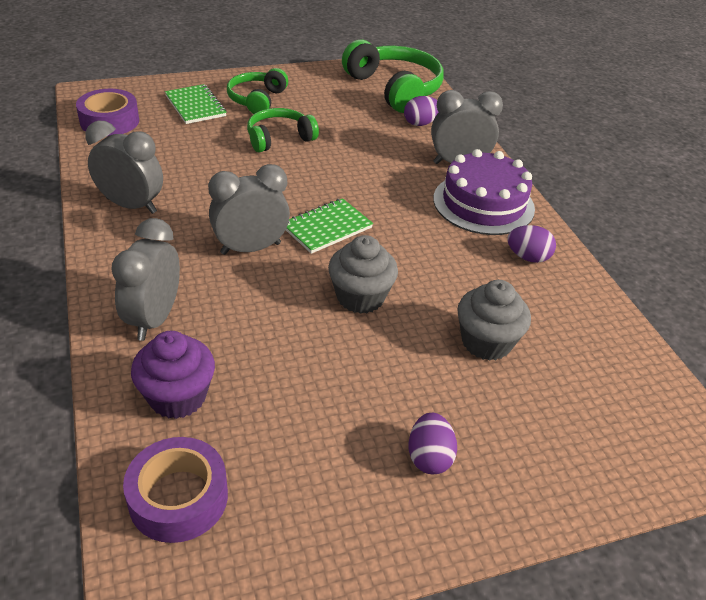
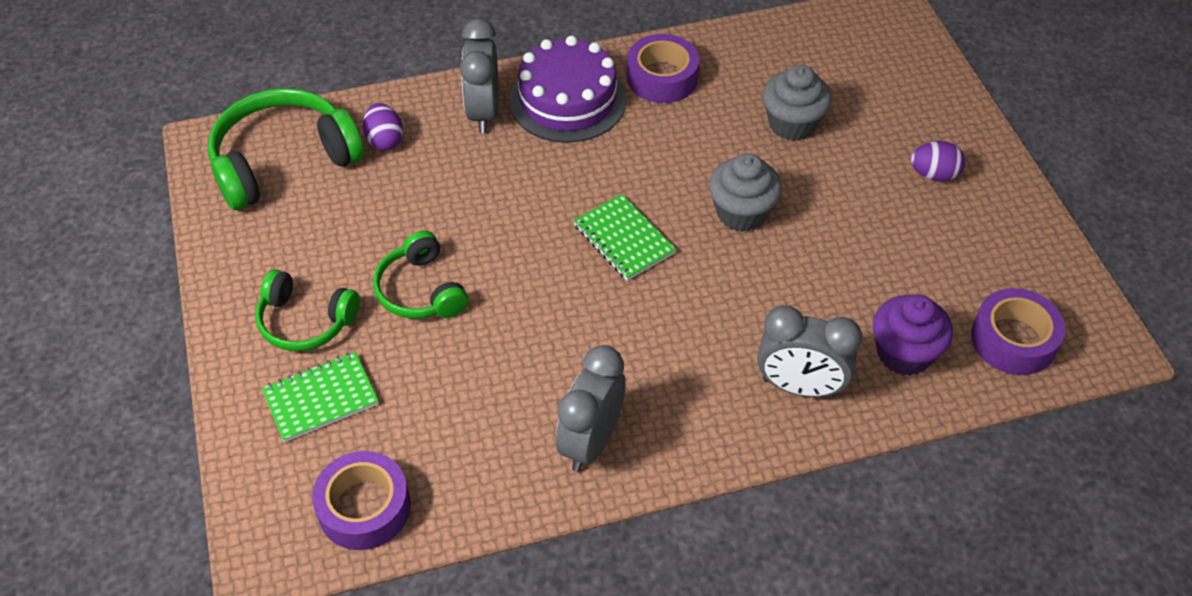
camera: 85 degrees left, 10 degrees up
(251, 248) = (669, 309): grey clock -> none
(527, 257) = (662, 78): purple egg -> purple tape

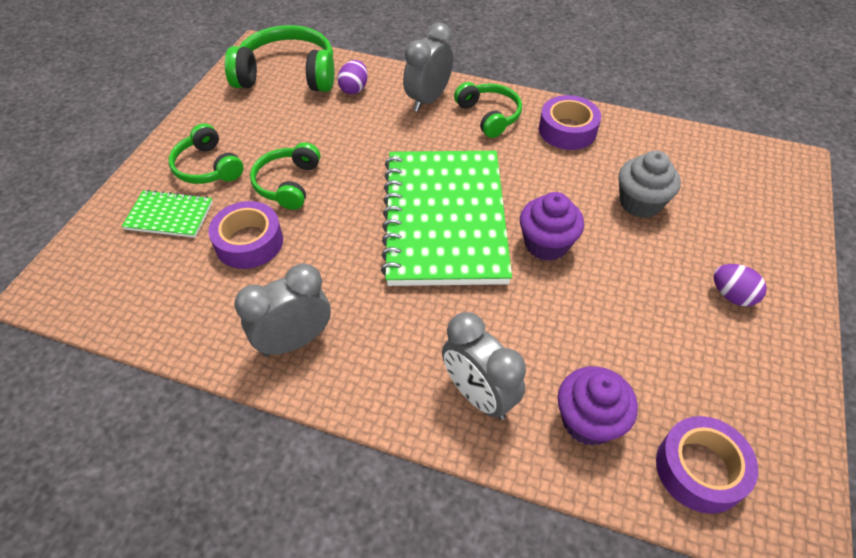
camera: 35 degrees right, 0 degrees up
(364, 508) = (123, 296): purple tape -> purple tape (249, 242)
(567, 100) = (489, 116): purple cake -> green headphones
(624, 239) = (445, 219): green notebook -> green notebook, size x2.28
(741, 213) = (546, 244): grey cupcake -> purple cupcake

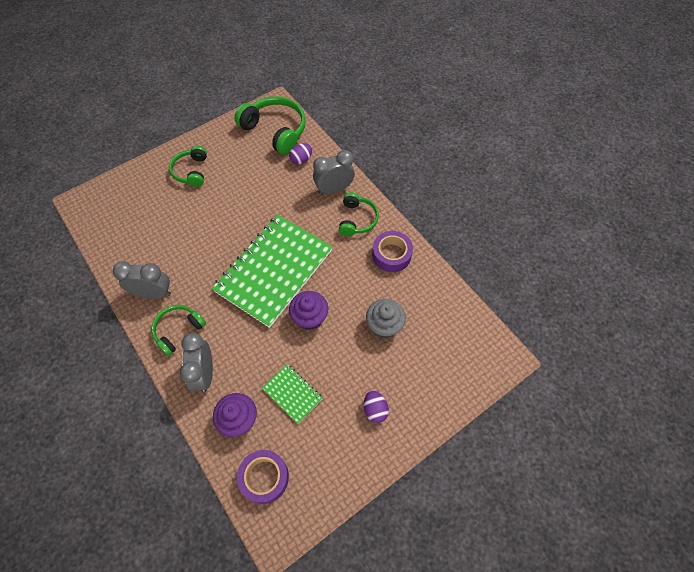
camera: 35 degrees right, 10 degrees up
(169, 216) = (154, 191): green notebook -> green notebook (292, 394)
(249, 242) = (176, 227): purple tape -> none
(288, 184) = (219, 203): green headphones -> green headphones (178, 330)

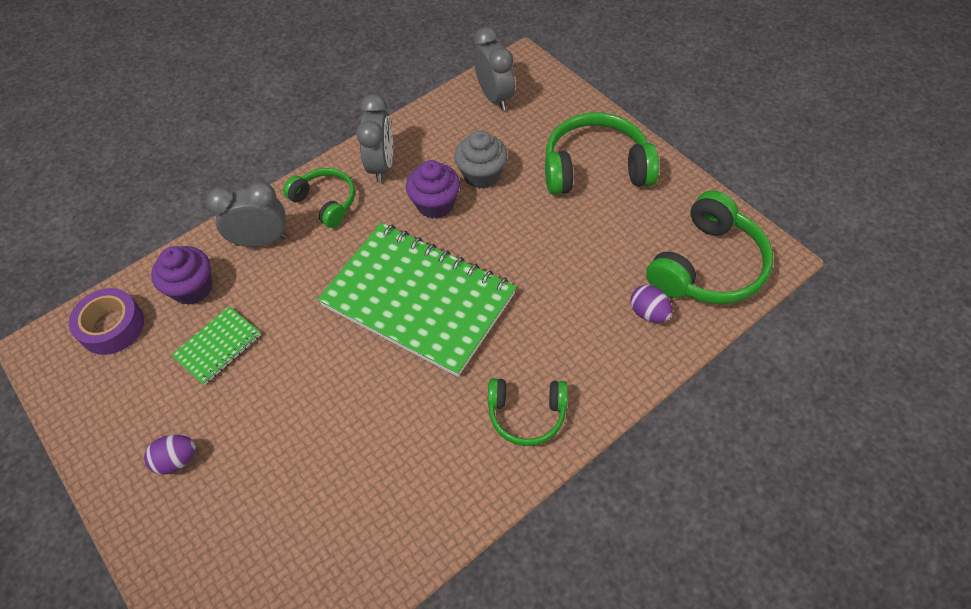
camera: 90 degrees right, 5 degrees down
(191, 171) = (595, 168): green headphones -> green headphones, size x1.64
(310, 317) = (336, 357): purple cupcake -> purple cupcake (435, 204)
(334, 189) = (590, 371): grey clock -> grey clock (495, 97)
(384, 325) = (315, 469): grey cupcake -> grey cupcake (481, 175)
(391, 255) = (454, 477): purple tape -> none

